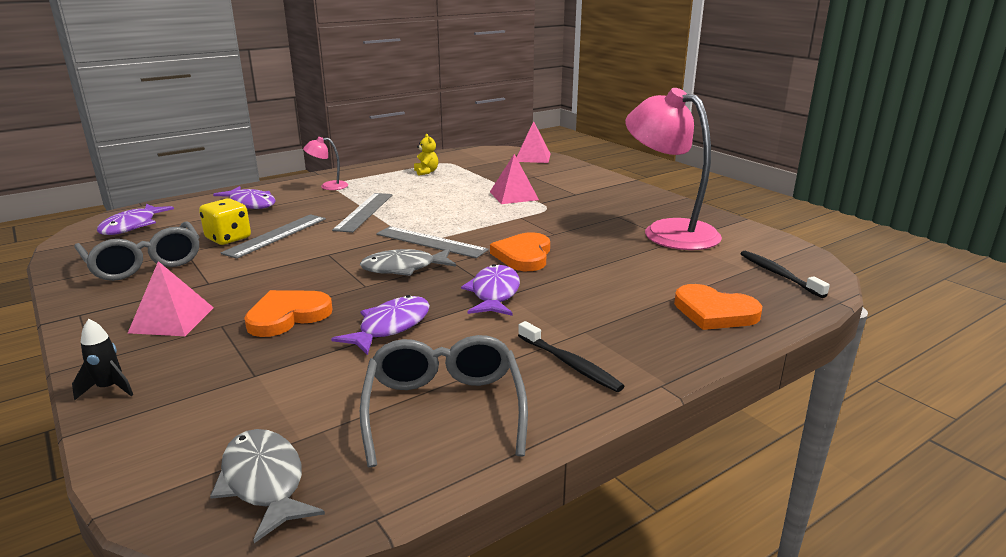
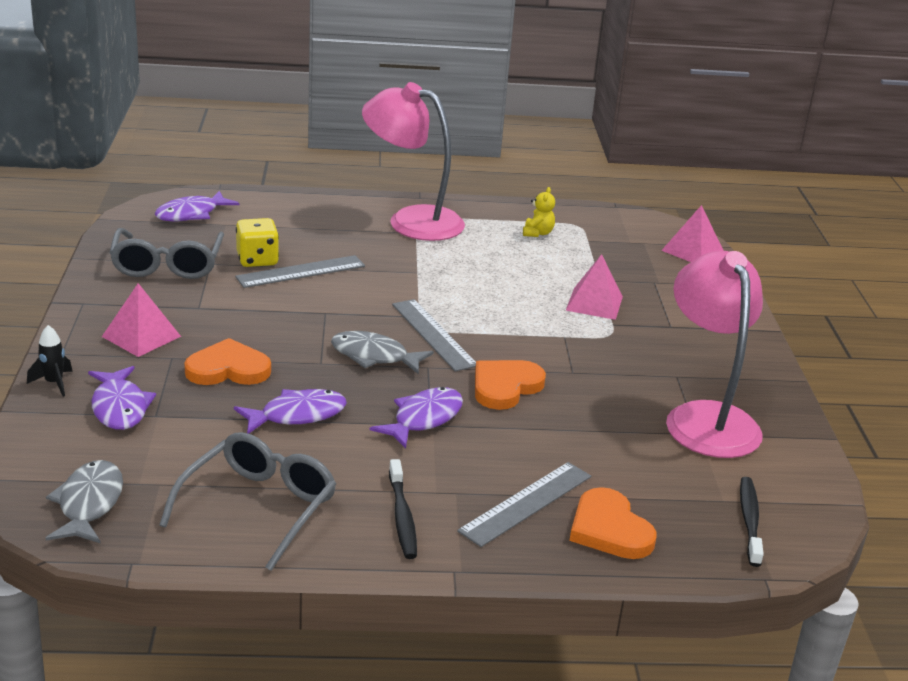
camera: 30 degrees right, 5 degrees up
(251, 204) = (315, 220): purple fish -> purple fish (119, 407)
(328, 186) = (411, 220): pink lamp -> pink lamp, size x2.33
(364, 212) = (411, 270): grey ruler -> grey ruler (526, 503)

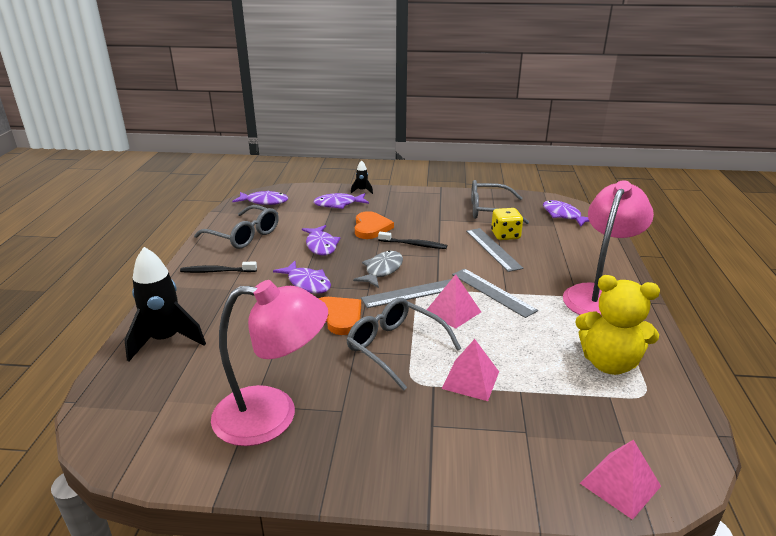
camera: 100 degrees right, 0 degrees up
(89, 504) = (264, 202): grey fish -> purple fish
(141, 336) = (406, 206): pink pyramid -> pink pyramid (453, 311)
(526, 503) = (207, 312): grey ruler -> grey ruler (493, 292)
(537, 233) = (609, 363): yellow teddy bear -> yellow teddy bear, size x2.22
(556, 345) = (395, 347): none -> grey glasses
(609, 529) = (166, 340): orange heart -> black rocket
(749, 521) = (135, 409): black toothbrush -> black toothbrush (414, 244)

